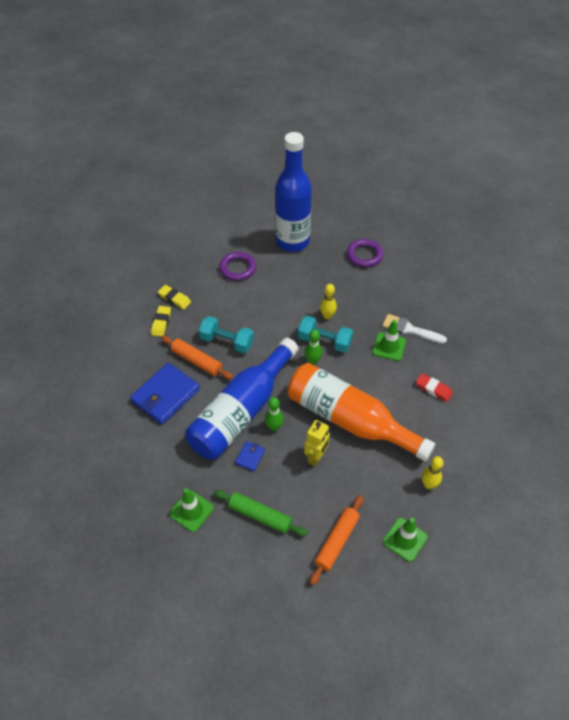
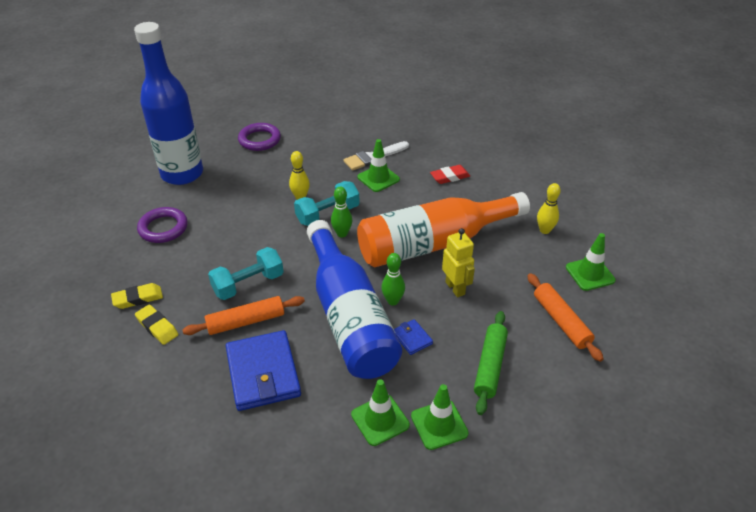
camera: 55 degrees left, 10 degrees down
(173, 476) = (380, 420): none -> green traffic cone
(260, 516) = (490, 366): green rolling pin -> green rolling pin turned 45 degrees counterclockwise

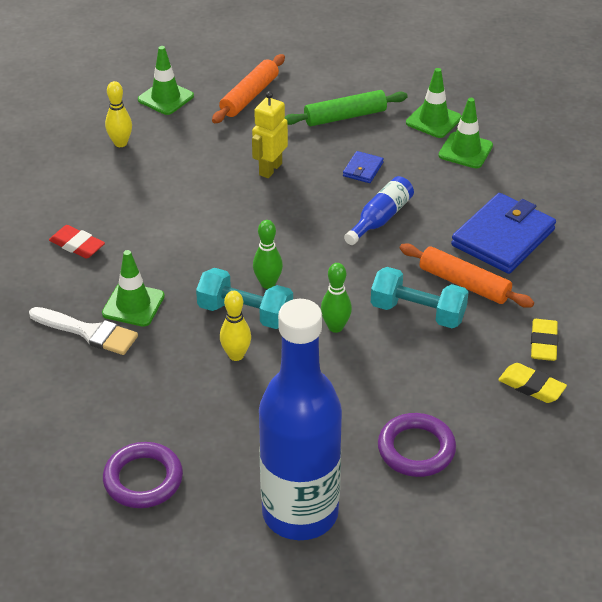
camera: 125 degrees left, 0 degrees up
(349, 316) = (380, 218): blue bottle -> blue bottle, size x0.43
(393, 301) = (330, 200): green bowling pin -> green bowling pin (335, 327)
(434, 243) = (216, 208): orange bottle -> none

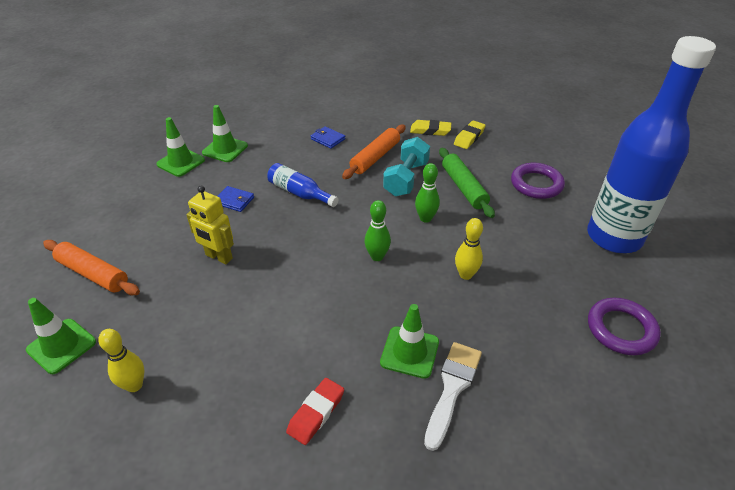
camera: 90 degrees left, 0 degrees up
(245, 313) = (414, 270): turquoise dumbbell -> none
(345, 116) = (155, 209): green rolling pin -> green rolling pin (463, 188)
(503, 238) = (328, 139): blue wallet -> blue wallet, size x0.45

